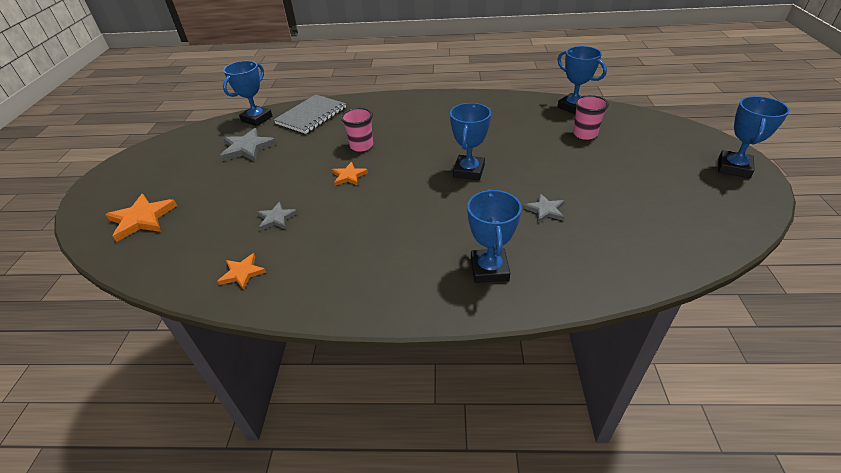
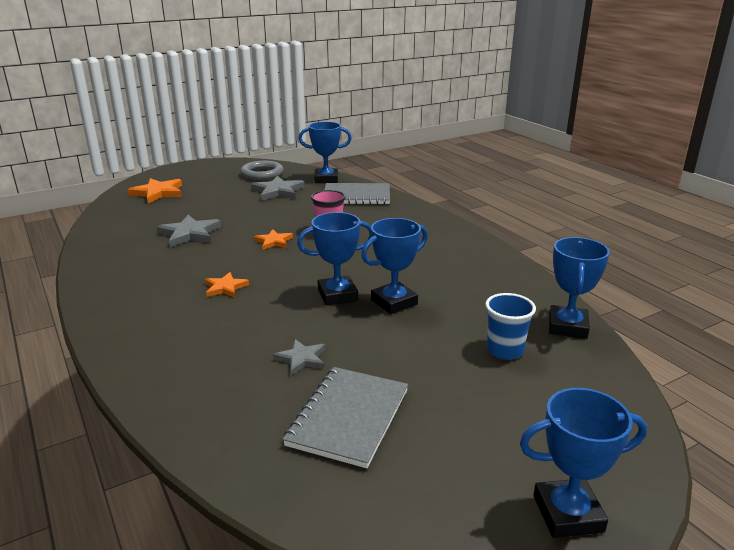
camera: 55 degrees right, 15 degrees down
(194, 146) = (262, 174): none -> grey ring
(242, 273) = (115, 245): orange star -> orange star (225, 287)
(276, 218) = (190, 234): grey star -> grey star, size x1.64
(489, 269) = (176, 349): blue trophy -> blue trophy (394, 302)
(585, 134) = (505, 350): pink cup -> blue cup
(625, 210) = (349, 417): none -> grey notebook

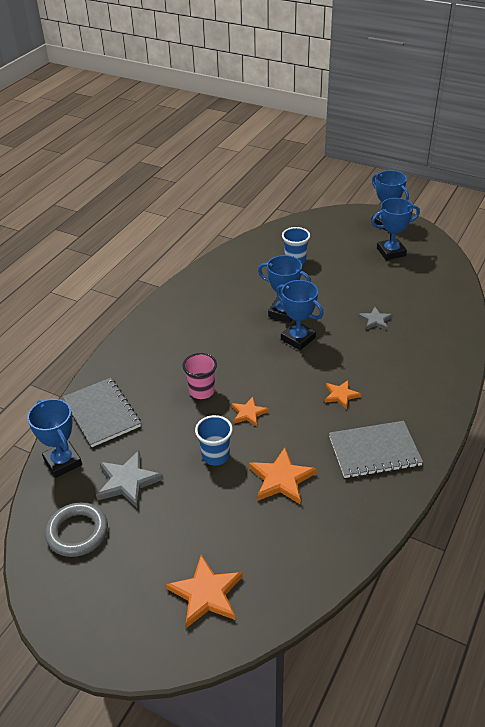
camera: 120 degrees left, 15 degrees up
(190, 234) = (281, 479): grey star -> orange star
(252, 219) = (215, 456): none -> blue cup
(349, 417) = (398, 286): grey notebook -> grey notebook (374, 451)
(567, 326) = (250, 248): blue trophy -> blue trophy (391, 252)

